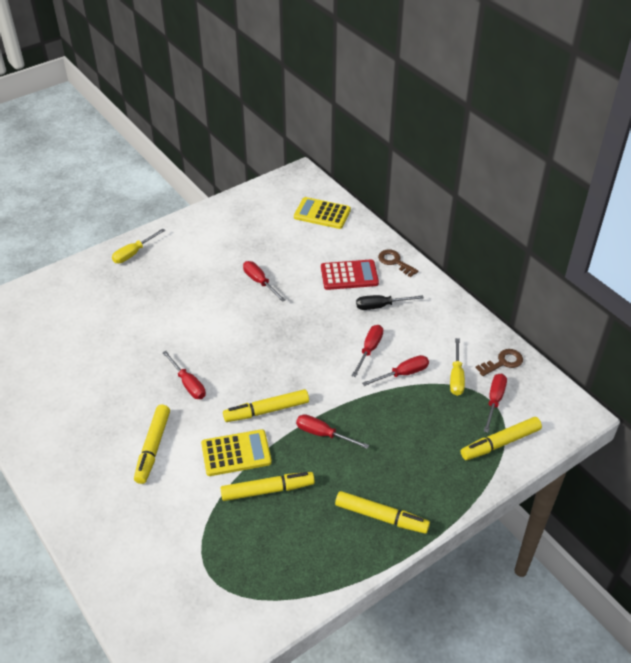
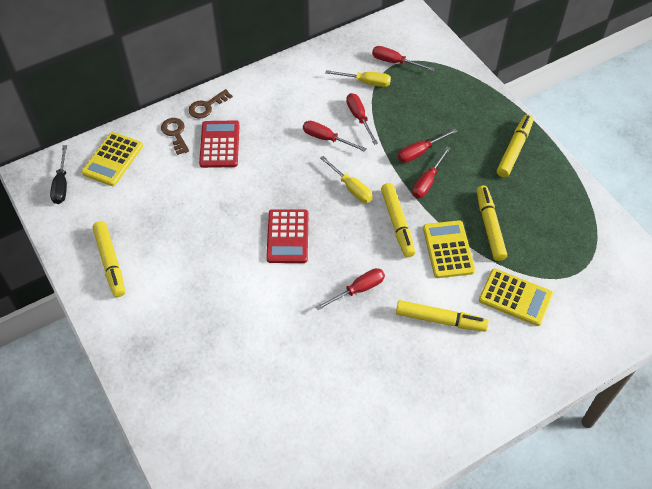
camera: 85 degrees left, 10 degrees up
(134, 253) = (136, 351): yellow screwdriver -> yellow screwdriver (351, 188)
(177, 512) = (515, 297): none -> yellow calculator
(246, 330) = (287, 236): none -> red calculator
(260, 282) = (215, 222): red screwdriver -> red screwdriver (420, 152)
(381, 306) = (269, 124): black screwdriver -> black screwdriver (62, 184)
(500, 443) = (439, 66): yellow marker -> yellow marker (110, 262)
(503, 362) = (352, 50): brown key -> brown key (175, 133)

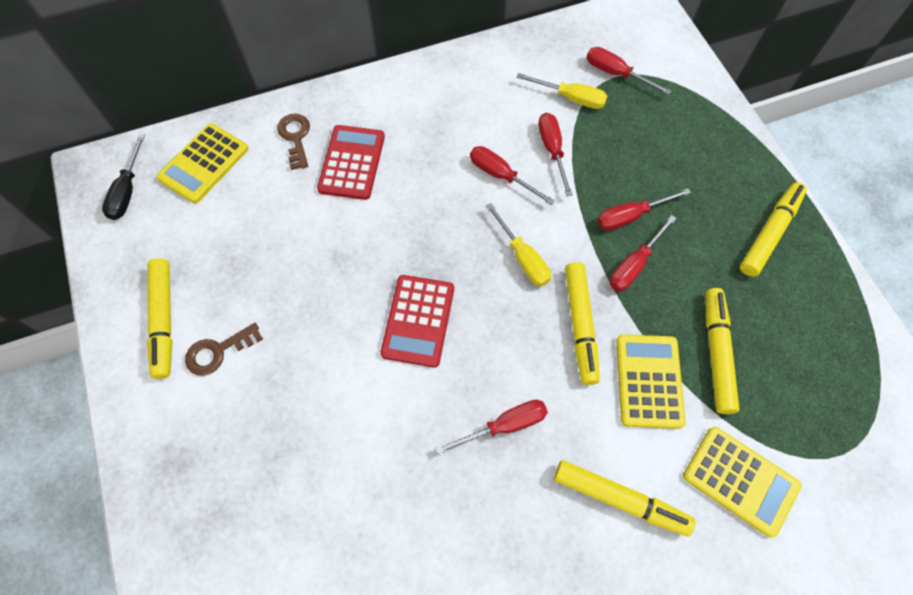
camera: 10 degrees right, 10 degrees up
(207, 106) = (346, 103): brown key -> brown key (218, 351)

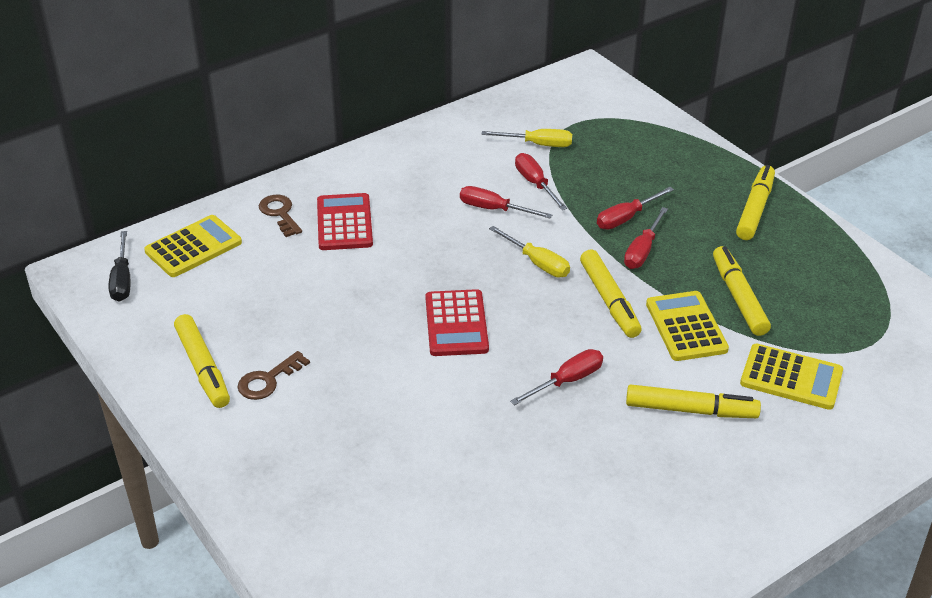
camera: 15 degrees left, 25 degrees down
(204, 163) = (193, 247): yellow calculator -> yellow calculator turned 150 degrees counterclockwise
(616, 74) = (574, 121): red screwdriver -> none

